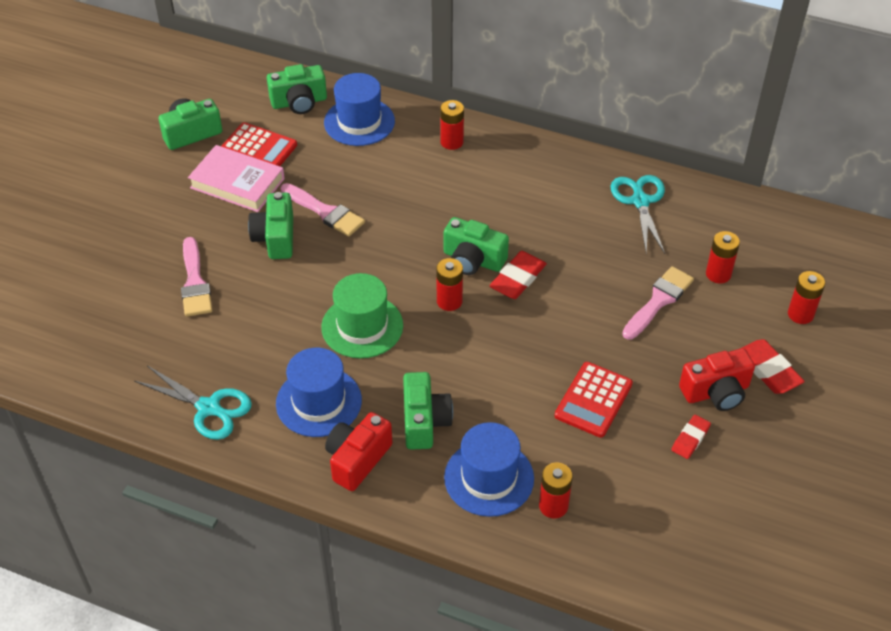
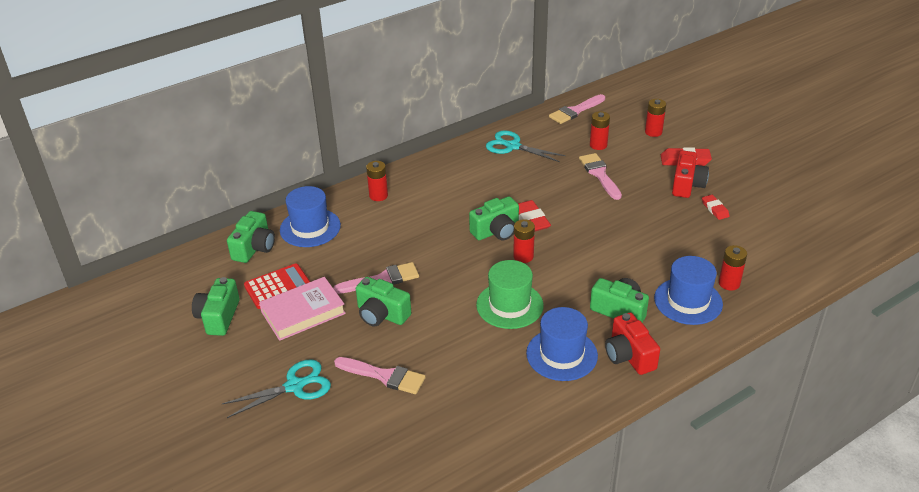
camera: 55 degrees left, 10 degrees down
(209, 408) = (520, 416): turquoise scissors -> turquoise scissors (295, 386)
(593, 400) = (657, 232): red calculator -> none
(770, 222) = (575, 111): none -> pink brush

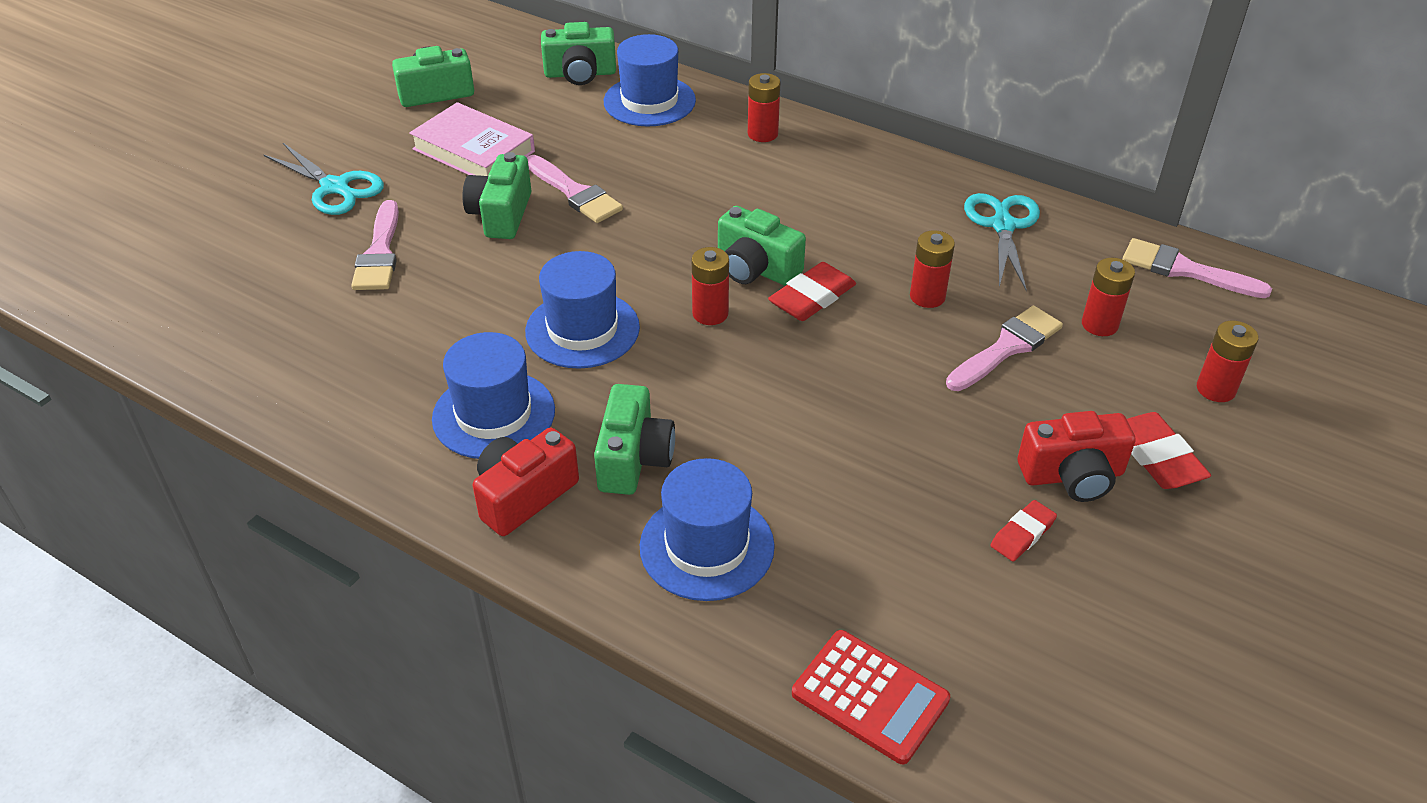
camera: 65 degrees right, 5 degrees up
(278, 287) = (514, 116): red calculator -> red calculator (870, 696)
(509, 305) = (582, 329): green hat -> blue hat
(729, 283) = (794, 599): red battery -> red battery (927, 296)

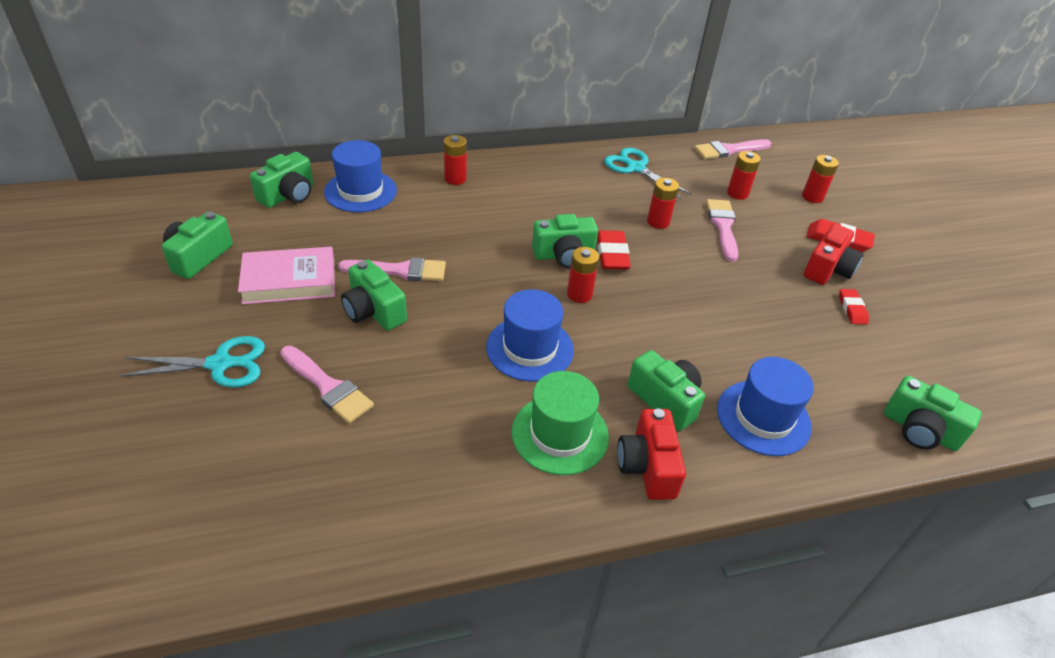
camera: 50 degrees left, 0 degrees up
(494, 414) = (560, 434): blue hat -> green hat
(870, 696) = (919, 430): red calculator -> green camera

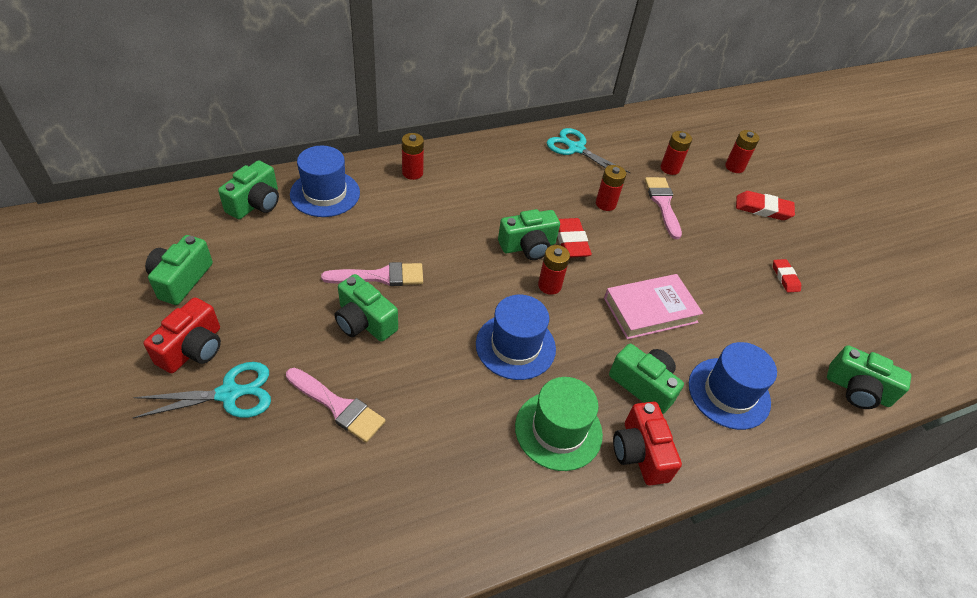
camera: 10 degrees left, 5 degrees up
(289, 281) = (277, 297): pink book -> pink book (650, 310)
(728, 150) = (654, 123): pink brush -> none
(828, 269) = (759, 239): red camera -> red camera (193, 349)

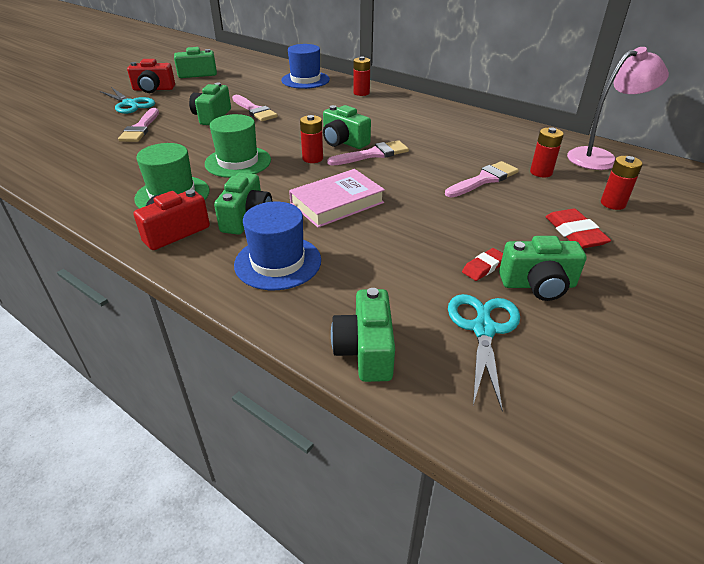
camera: 65 degrees right, 10 degrees down
(255, 203) = (273, 70): green camera -> green camera (538, 285)
(515, 346) = (238, 162): blue hat -> green hat
(571, 241) = (373, 154): red eraser -> pink brush
(575, 148) = (487, 130): turquoise scissors -> turquoise scissors (483, 328)
(605, 204) = (439, 157): red battery -> none
(650, 310) = (337, 203): pink book -> pink book turned 75 degrees counterclockwise
(666, 127) = (600, 158): none -> pink lamp

